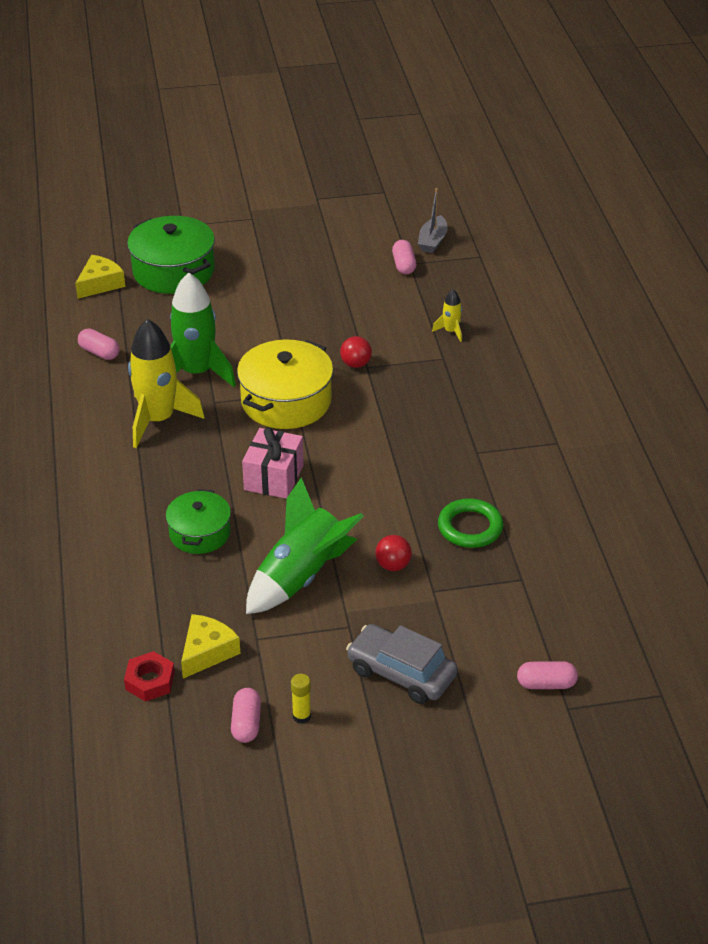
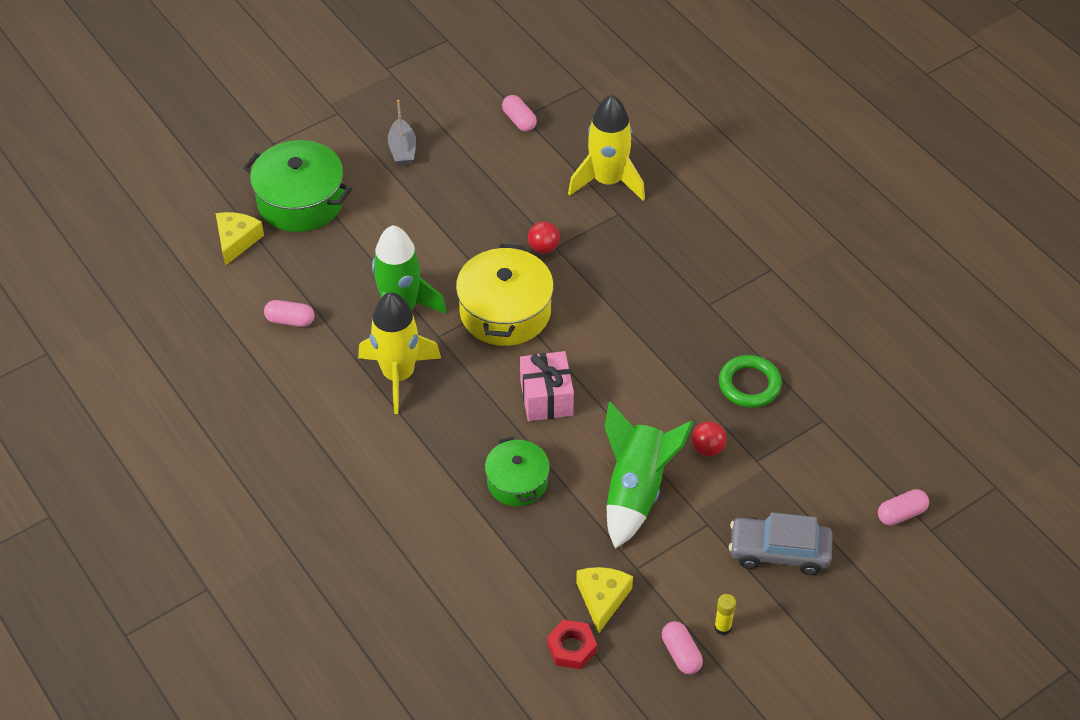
camera: 25 degrees left, 10 degrees up
(432, 241) = (529, 84): grey boat -> grey boat (402, 149)
(451, 331) = (608, 181): yellow rocket -> yellow rocket, size x2.27

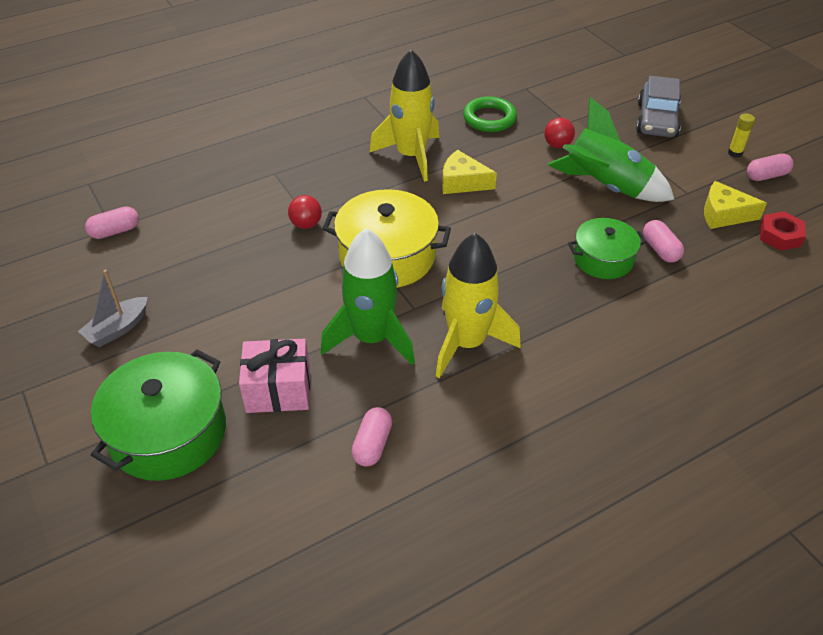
camera: 85 degrees left, 5 degrees down
(236, 240) = (218, 507): yellow cheese -> yellow cheese (462, 182)
(402, 149) = (117, 329): grey boat -> grey boat turned 135 degrees clockwise
(546, 398) = (501, 234): pink gift -> pink gift (278, 390)
(608, 181) = (229, 177): yellow rocket -> yellow rocket (411, 156)
(901, 514) = (613, 65): pink capsule -> pink capsule (660, 250)

